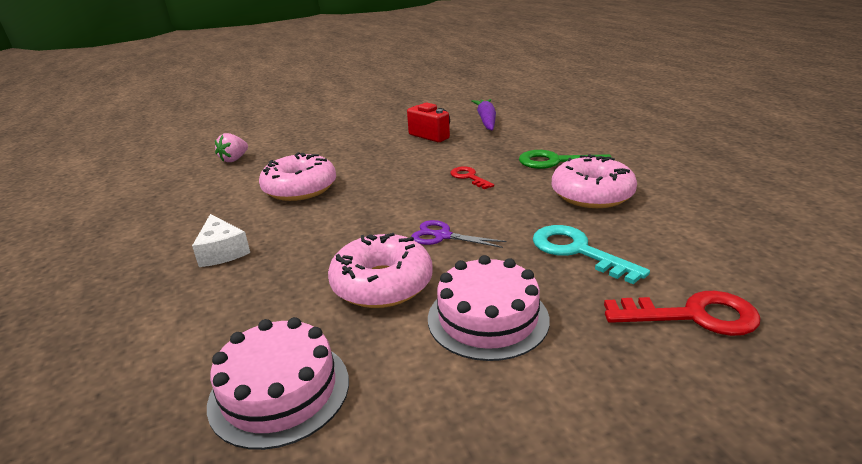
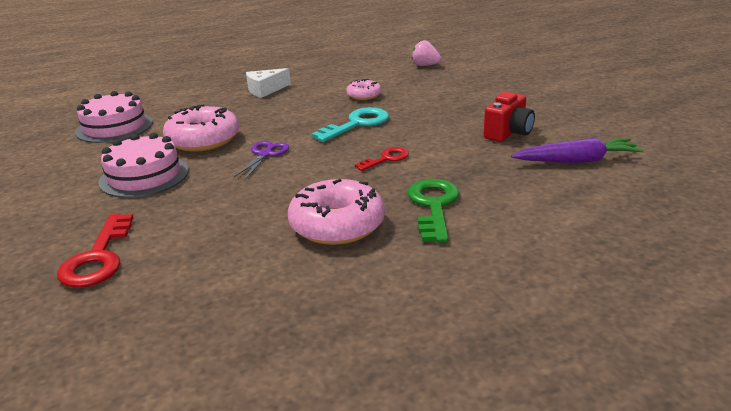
camera: 85 degrees right, 0 degrees up
(300, 188) = (364, 95): pink donut -> pink donut, size x0.54
(577, 251) = (219, 212): turquoise key -> turquoise key (357, 124)

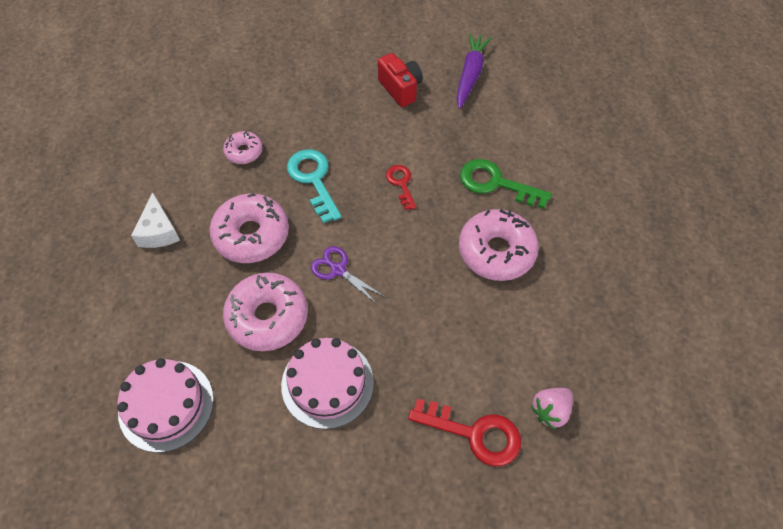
camera: 70 degrees left, 30 degrees up
(281, 117) = (251, 235): none -> pink donut
(425, 65) = (197, 76): pink strawberry -> pink strawberry (550, 411)

